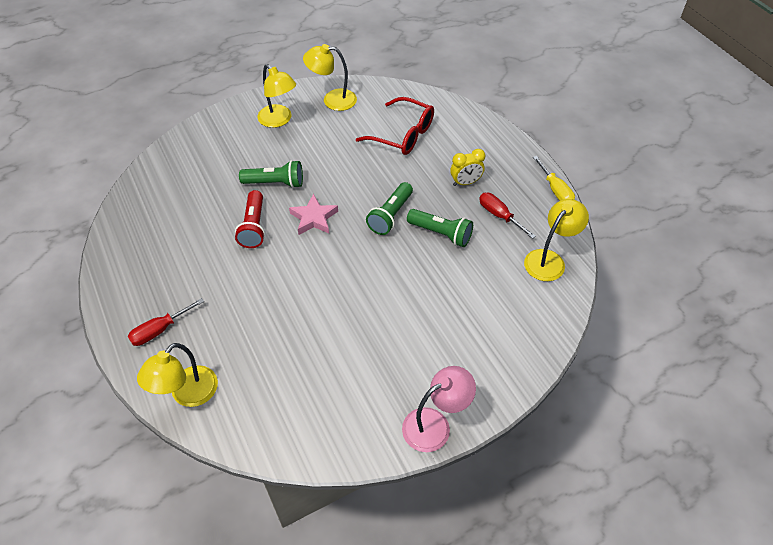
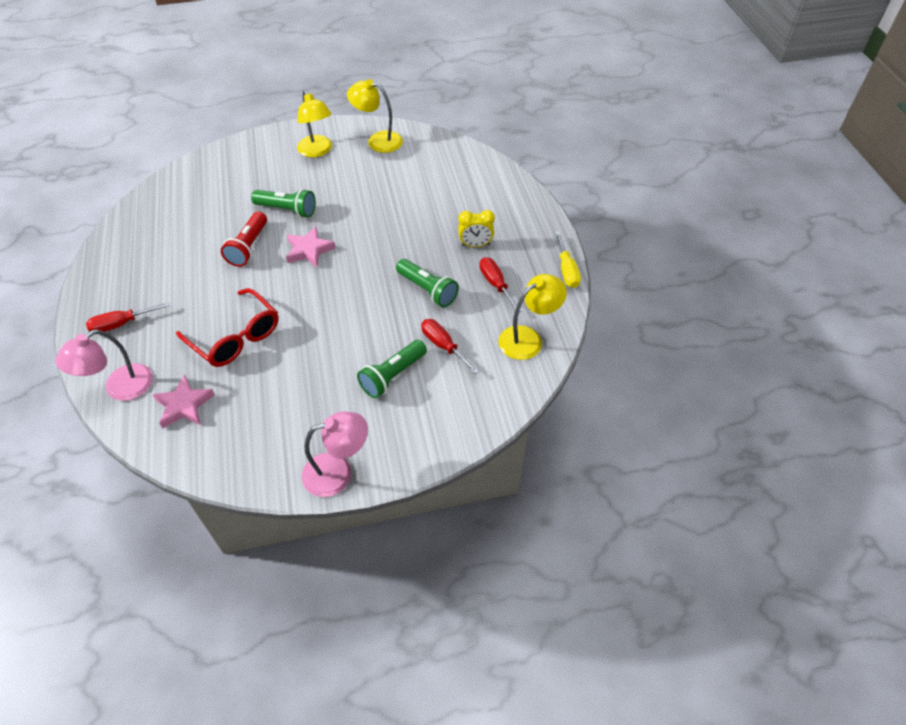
camera: 15 degrees right, 0 degrees up
(187, 394) = (120, 388): yellow lamp -> pink lamp
(260, 396) = (184, 405): none -> pink star
(390, 216) = (385, 262): green flashlight -> green flashlight (392, 376)
(403, 135) = (433, 187): red glasses -> red glasses (236, 337)
(478, 283) = (443, 346): none -> red screwdriver

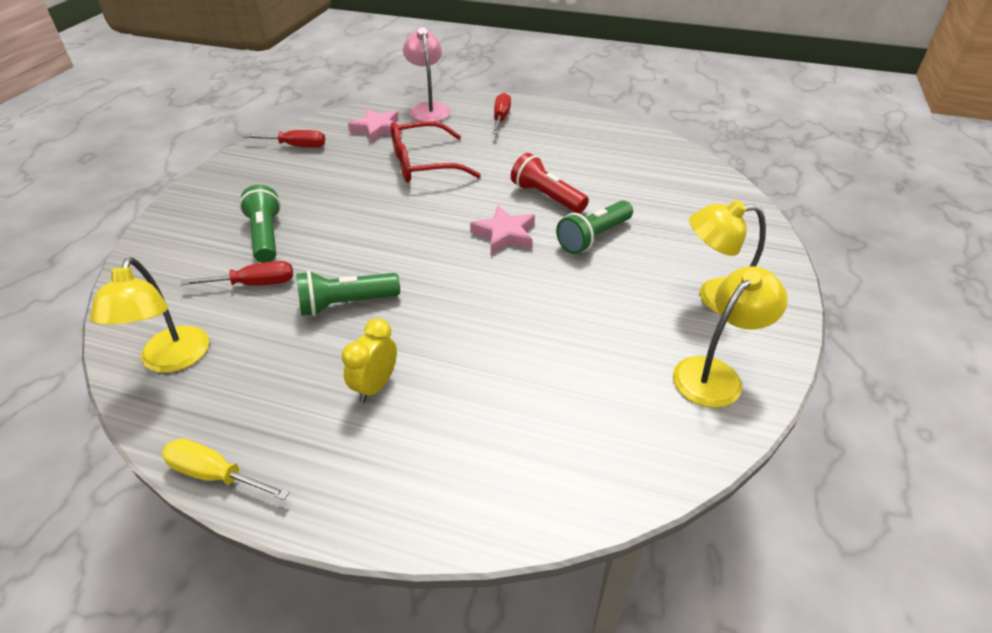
camera: 120 degrees right, 10 degrees down
(338, 472) = (217, 178): pink lamp -> none
(496, 284) = (284, 372): red screwdriver -> red screwdriver (296, 146)

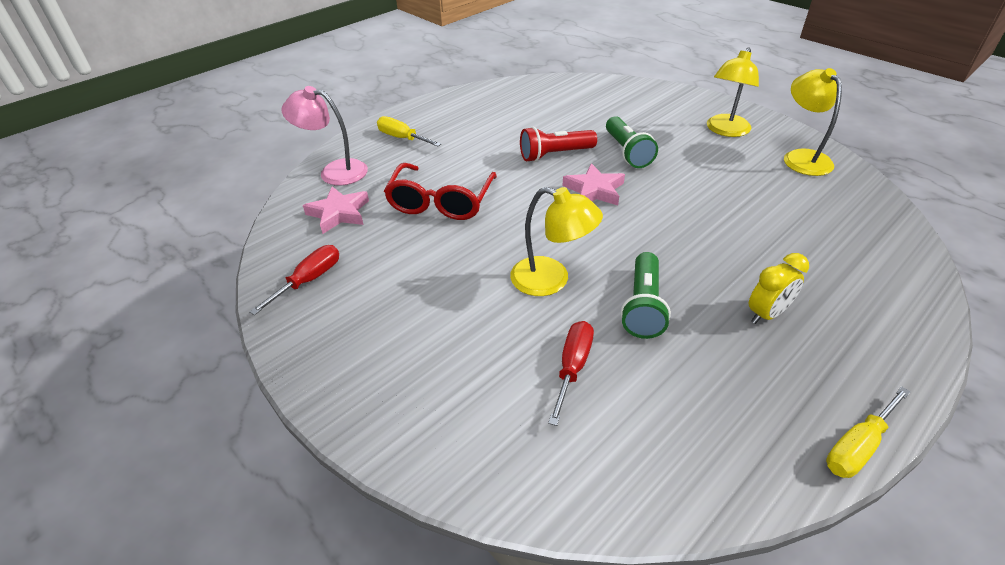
camera: 60 degrees left, 0 degrees up
(171, 360) = (676, 462): yellow lamp -> yellow lamp (551, 280)
(266, 236) = (485, 342): green flashlight -> none
(375, 386) = (766, 314): yellow clock -> yellow clock turned 90 degrees counterclockwise
(501, 118) = (402, 138): red screwdriver -> yellow screwdriver

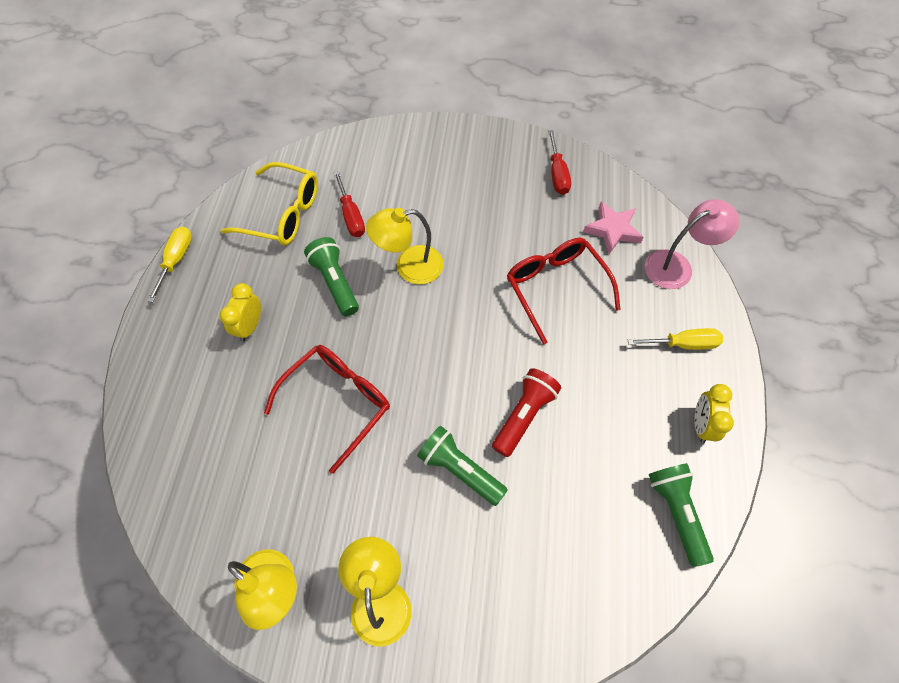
camera: 140 degrees right, 20 degrees up
(449, 109) = (701, 425): none -> yellow clock
(512, 93) = (676, 512): none -> green flashlight
(594, 190) = (449, 384): pink star -> none
(664, 424) = (283, 214): none -> yellow glasses
(699, 220) = (338, 402): none -> red glasses

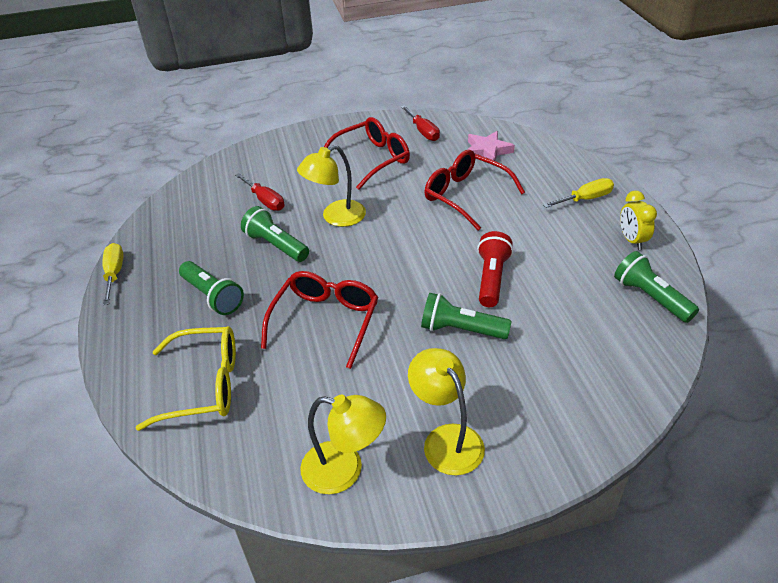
camera: 20 degrees left, 20 degrees down
(250, 326) = (213, 296): yellow clock -> green flashlight
(283, 214) = (201, 216): yellow glasses -> yellow glasses (205, 385)
(484, 196) = (372, 159): none -> red glasses
(677, 265) = (549, 157): pink lamp -> none

